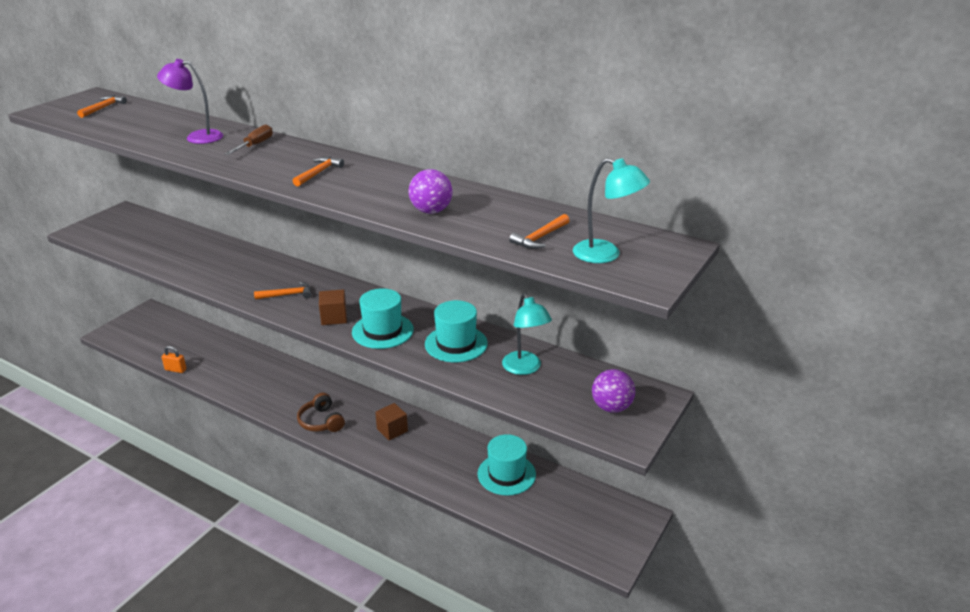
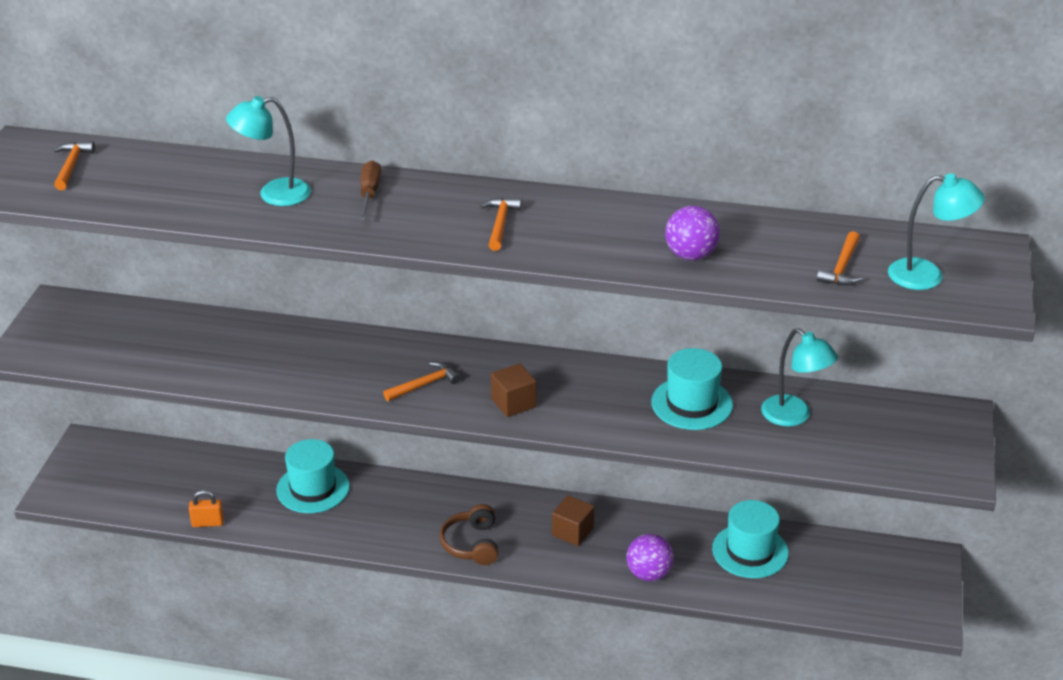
camera: 20 degrees left, 5 degrees up
(197, 137) = (274, 194): purple lamp -> turquoise lamp
(321, 421) = (472, 544): brown headphones -> brown headphones turned 45 degrees clockwise
(382, 331) = (590, 407): turquoise hat -> turquoise hat (313, 488)
(611, 407) = (919, 441): purple ball -> purple ball (649, 574)

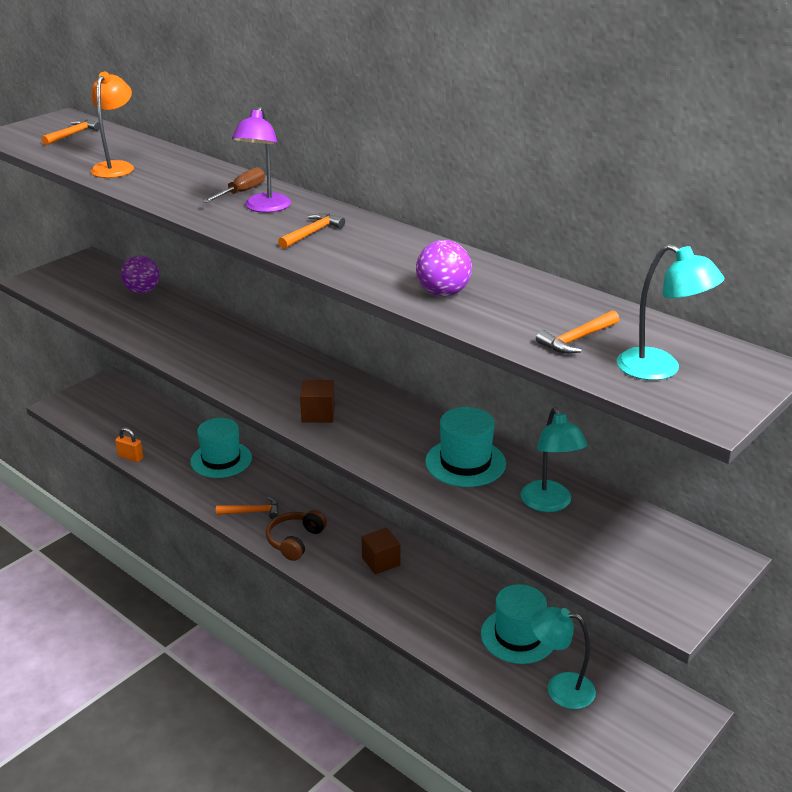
camera: 30 degrees right, 5 degrees down
(189, 198) = (116, 167): none -> orange lamp
(274, 194) = (175, 177): turquoise lamp -> turquoise lamp (560, 688)
(417, 206) = (264, 208): none -> purple lamp
(424, 385) = (265, 380): orange hammer -> orange hammer (252, 512)
(649, 574) = (413, 619): purple ball -> purple ball (142, 291)

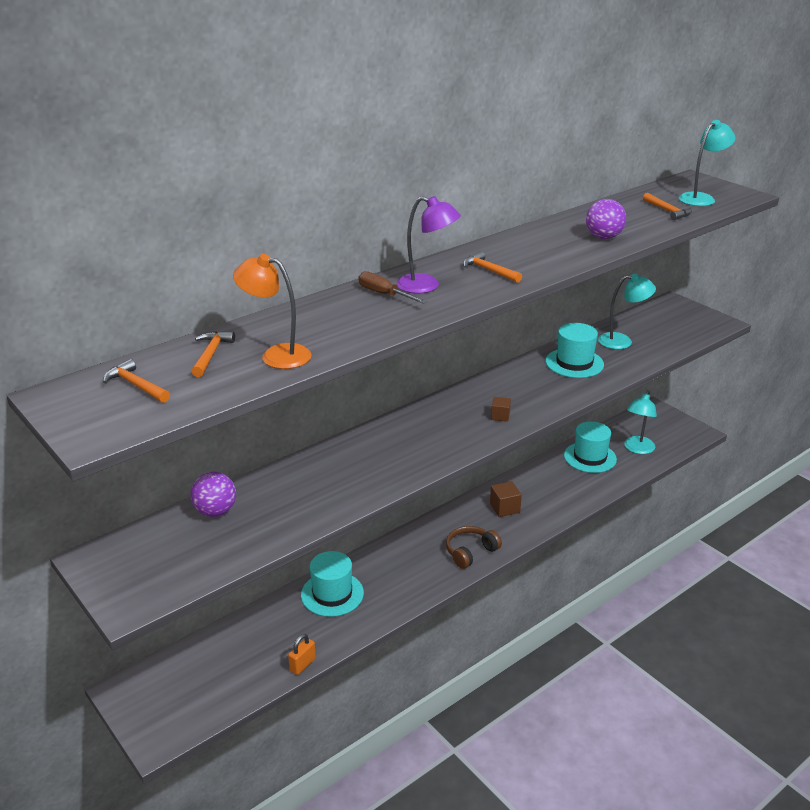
camera: 80 degrees left, 0 degrees up
(252, 512) = (424, 576): orange hammer -> orange hammer (211, 354)
(295, 541) = (470, 552): brown headphones -> brown headphones turned 105 degrees clockwise
(318, 414) = (500, 416): brown cube -> brown cube, size x0.65

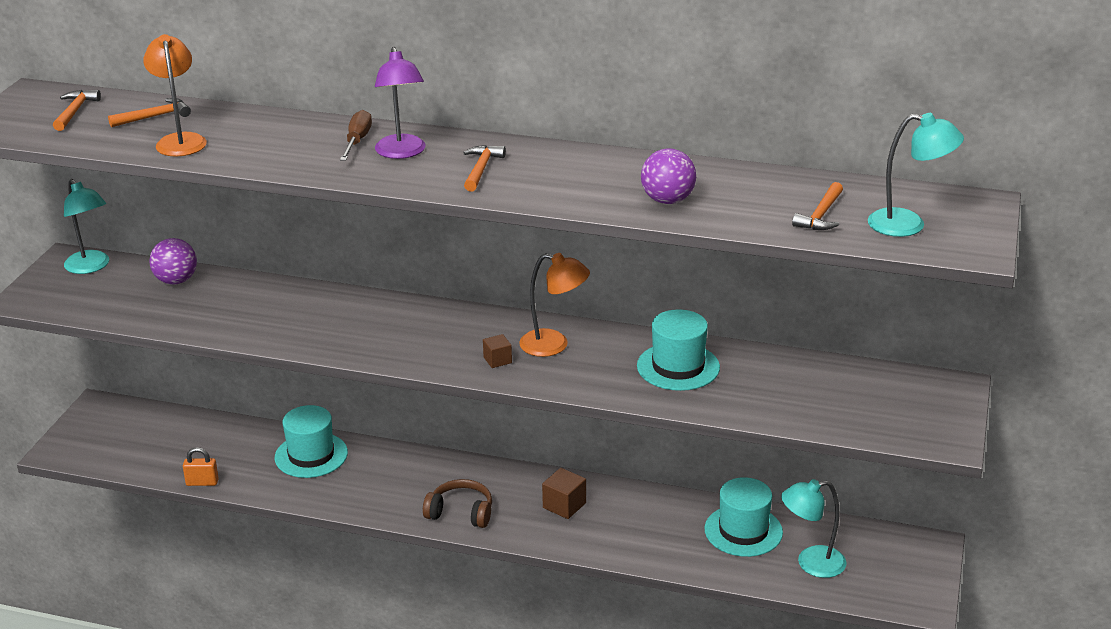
camera: 55 degrees right, 0 degrees up
(505, 391) = (554, 345): none -> orange lamp
(622, 341) = (781, 382): turquoise lamp -> turquoise lamp (91, 267)

